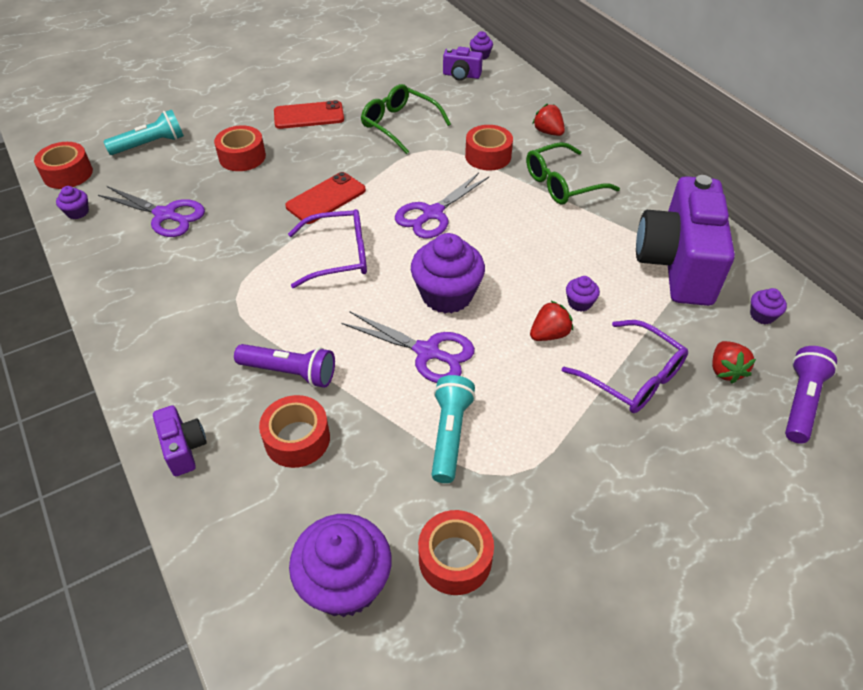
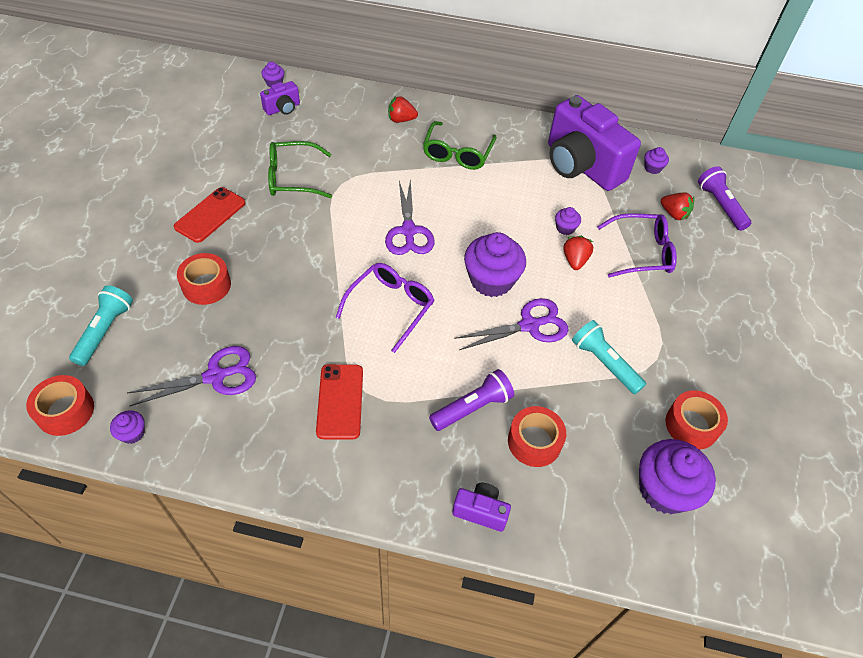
camera: 50 degrees left, 5 degrees up
(326, 198) = (321, 272): red phone -> red phone (340, 401)
(488, 156) = (387, 163): red tape -> none

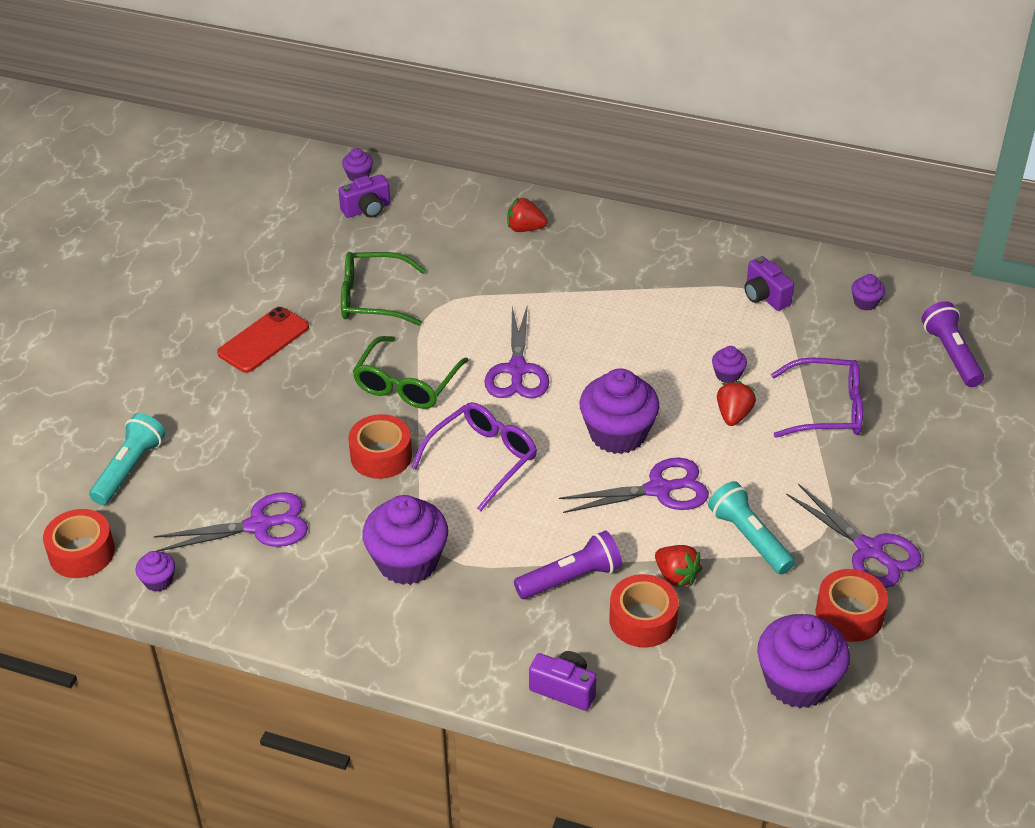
camera: 10 degrees right, 10 degrees down
(206, 285) = (254, 423): red tape -> red tape (381, 456)
(340, 401) = (407, 562): red phone -> purple cupcake
(457, 153) = (596, 275): green glasses -> green glasses (406, 384)
(581, 166) = (765, 296): purple camera -> purple camera, size x0.43
(674, 214) = (882, 363): red strawberry -> red strawberry (676, 576)
(695, 368) = (869, 550): none -> purple scissors

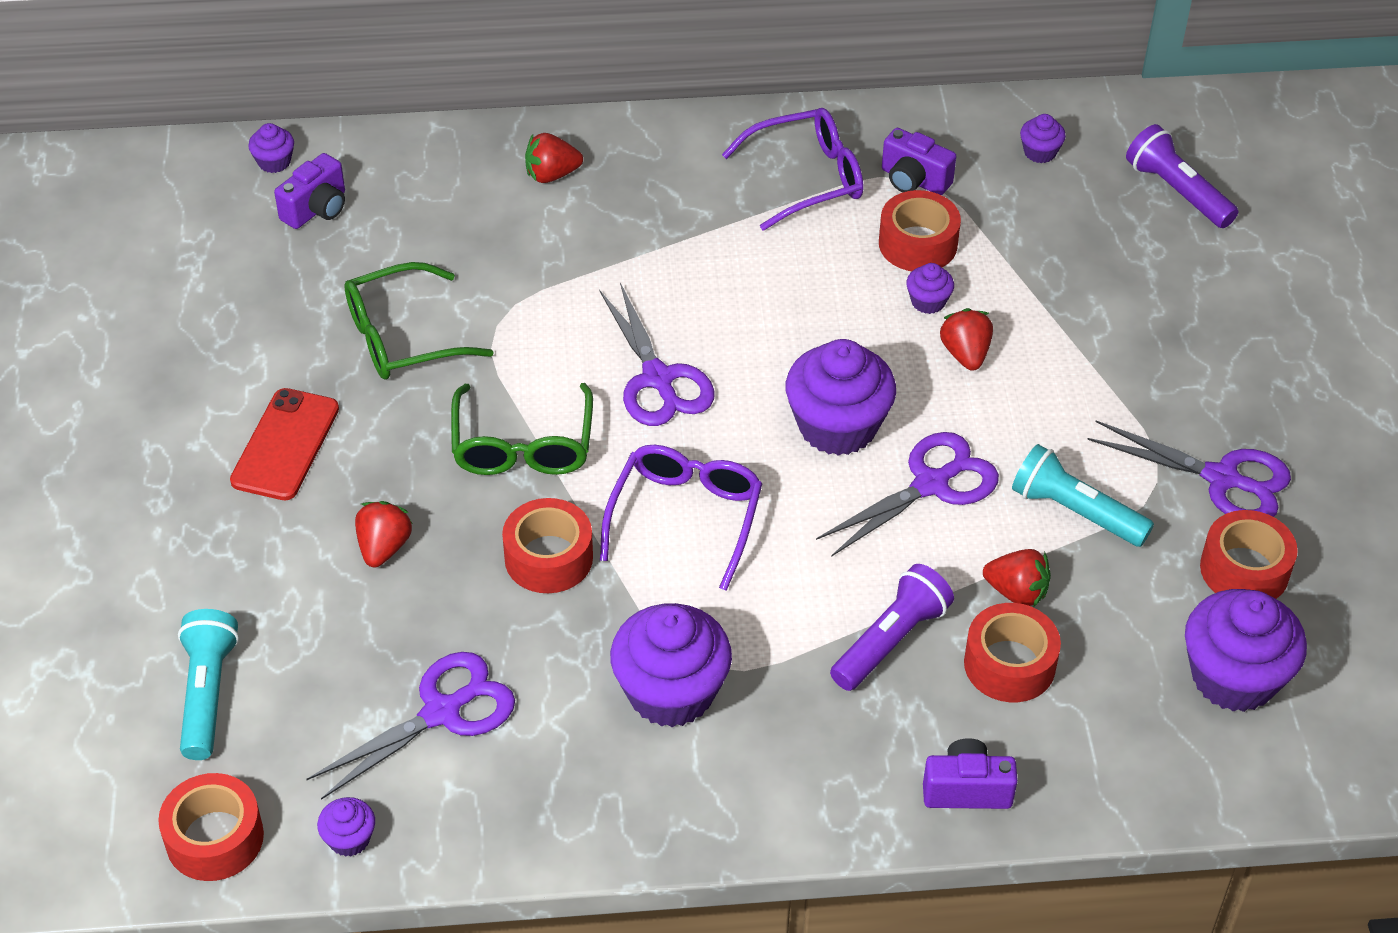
camera: 25 degrees left, 5 degrees up
(284, 418) = (384, 547): none -> red strawberry
(743, 337) = (918, 244): none -> red tape
(827, 409) = (1073, 310): purple glasses -> purple glasses (807, 178)

